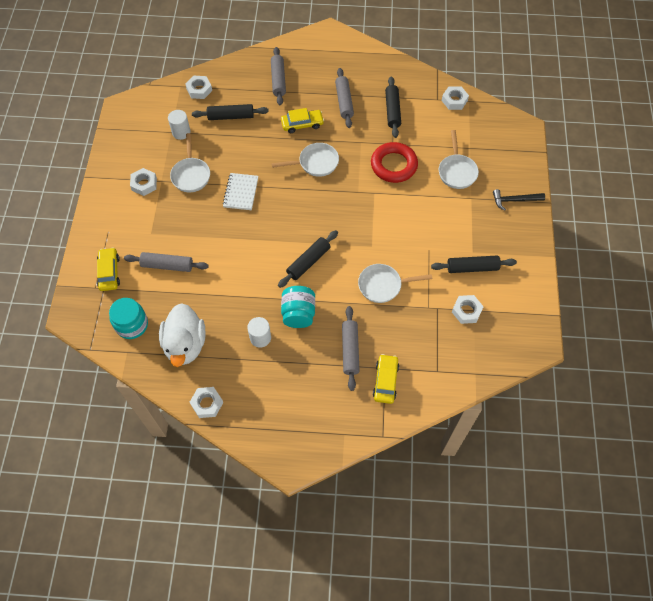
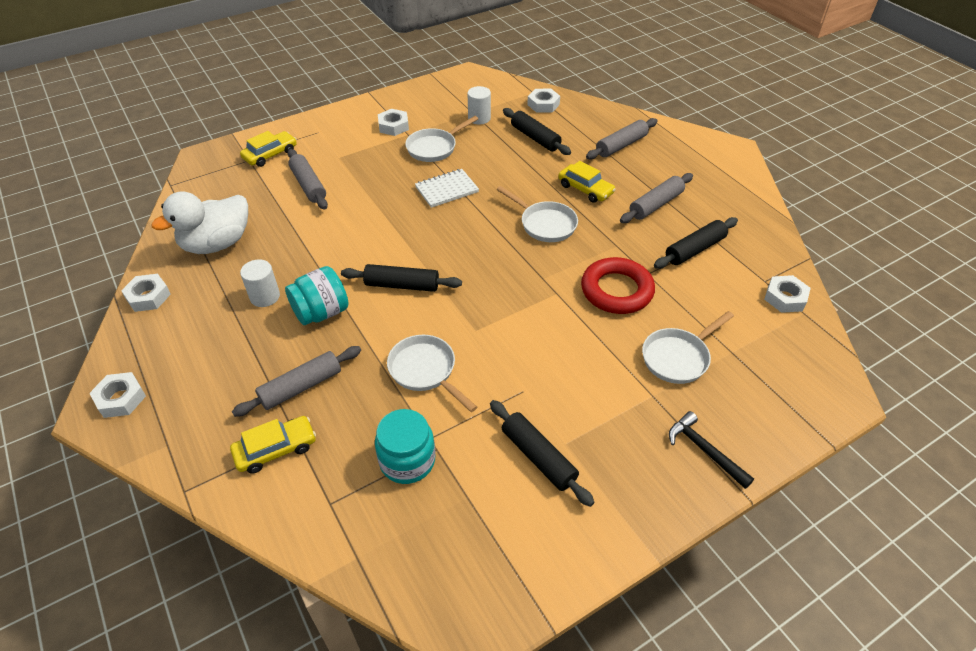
camera: 55 degrees right, 15 degrees down
(132, 325) = (217, 197): turquoise jar -> turquoise jar (407, 461)
(466, 311) = (458, 488): white nut -> white nut (121, 398)

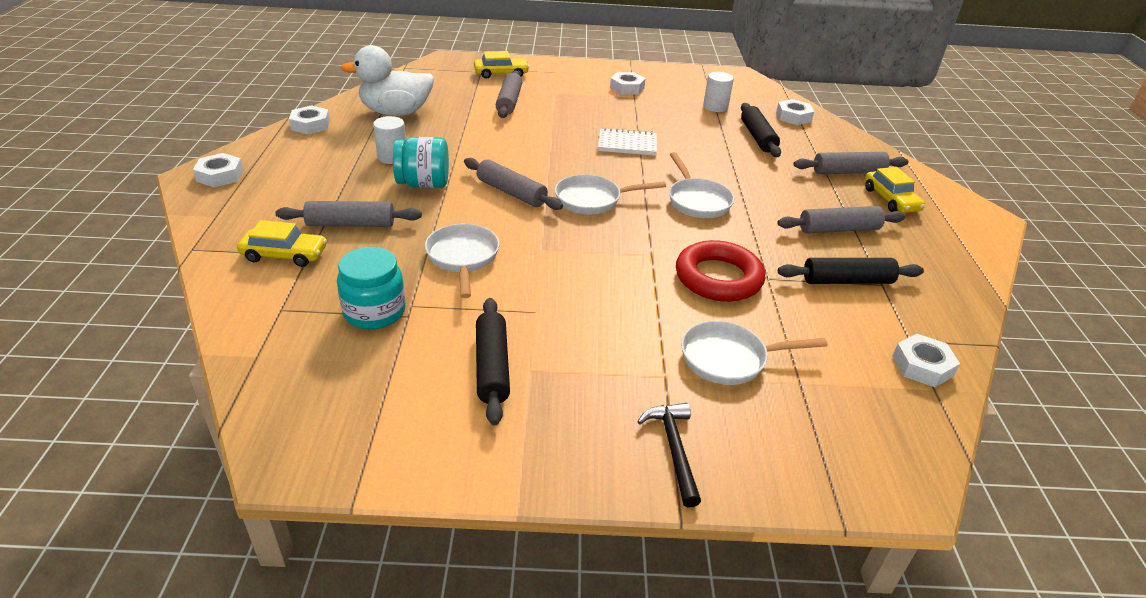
camera: 30 degrees right, 10 degrees down
(402, 285) = (511, 192): black rolling pin -> grey rolling pin
(434, 148) = (648, 113): white pan -> white pan (592, 200)
(585, 189) = (770, 190): yellow car -> yellow car (891, 199)

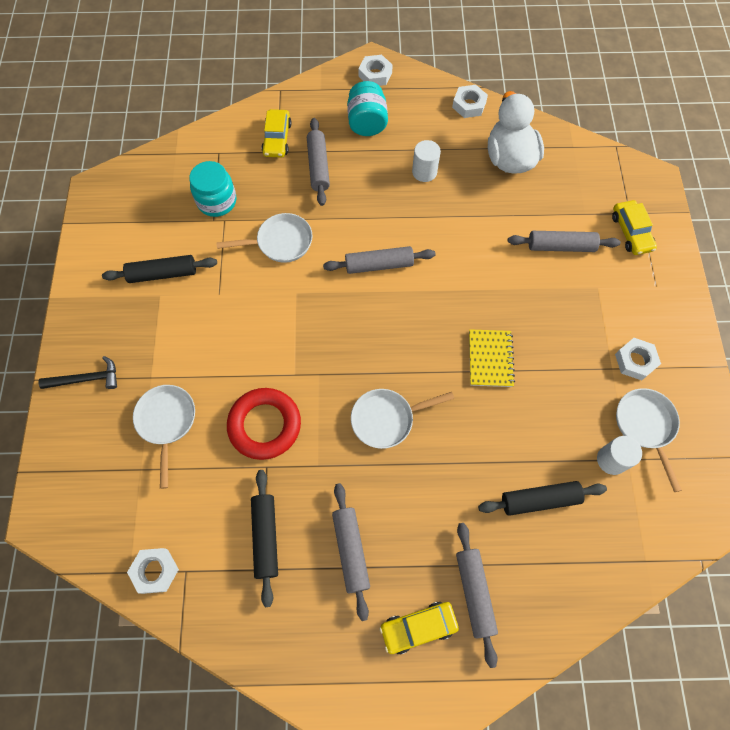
camera: 90 degrees right, 30 degrees up
(423, 184) = (383, 201): turquoise jar -> turquoise jar (367, 123)
(511, 192) = (379, 265): grey rolling pin -> grey rolling pin turned 45 degrees clockwise
(592, 200) = (375, 328): white pan -> white pan (645, 426)
(627, 144) = (490, 359): white notebook -> yellow notebook
(793, 117) = (610, 555): white nut -> none

